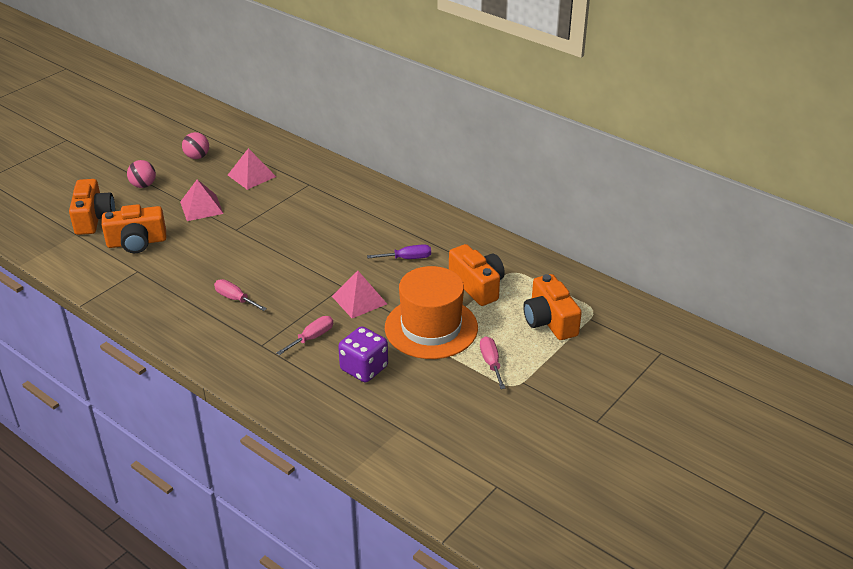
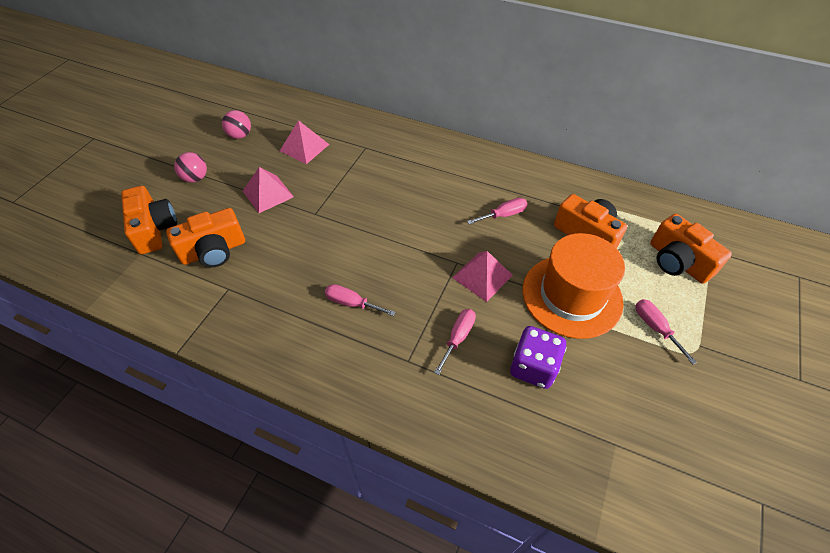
camera: 15 degrees left, 15 degrees up
(407, 258) = (503, 215): purple screwdriver -> pink screwdriver

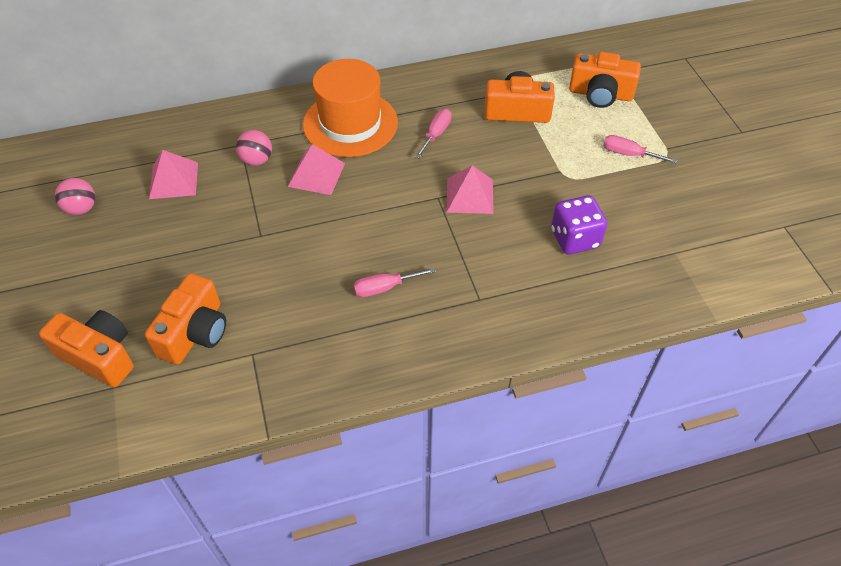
camera: 40 degrees left, 0 degrees up
(195, 178) = (83, 280): pink ball -> pink ball (256, 160)
(268, 193) = (187, 246): pink pyramid -> pink pyramid (316, 174)
(458, 337) = (499, 255): pink screwdriver -> none
(572, 295) = (551, 167): orange hat -> orange hat (350, 123)

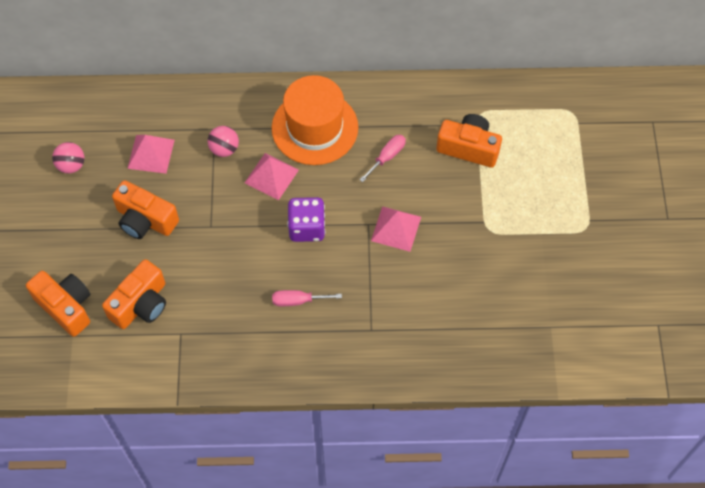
camera: 15 degrees right, 10 degrees up
(575, 239) = (470, 293): purple dice -> purple dice (307, 228)
(600, 94) = (553, 146): orange camera -> orange camera (145, 220)
(628, 154) = (552, 218): pink screwdriver -> none

